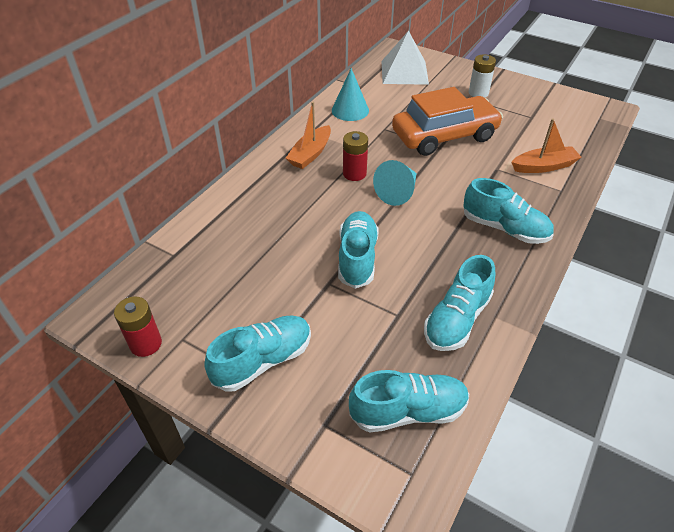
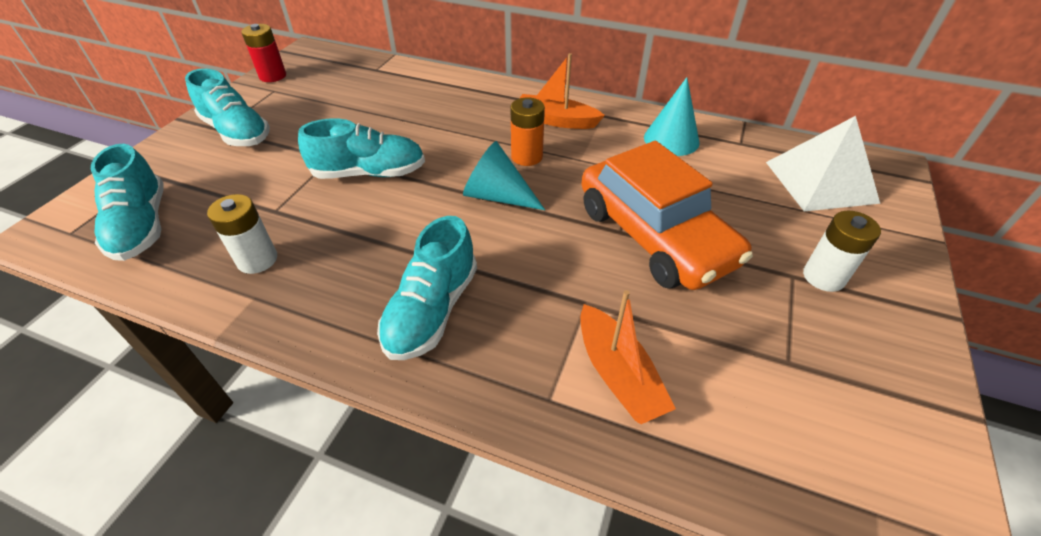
camera: 80 degrees right, 0 degrees up
(354, 173) = (527, 156): red battery -> orange battery
(457, 319) = (257, 260): turquoise shoe -> white battery

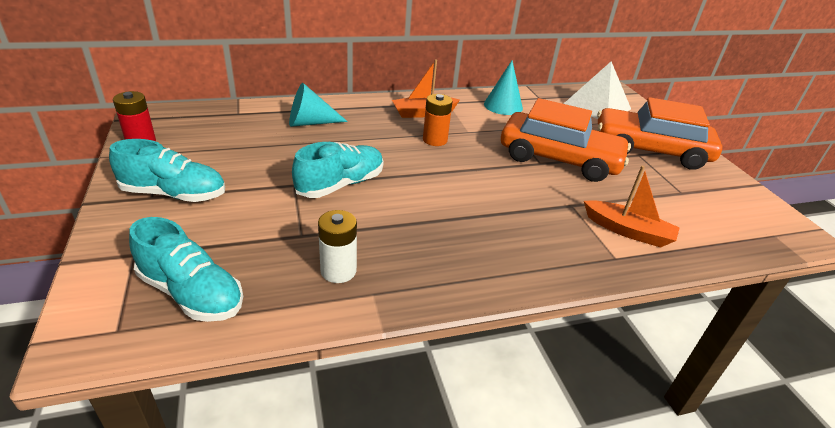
camera: 40 degrees left, 10 degrees down
(432, 310) = (499, 246): turquoise shoe -> none
(497, 196) = (448, 168): turquoise cone -> turquoise cone (310, 123)
(823, 277) = (650, 150): white battery -> orange car

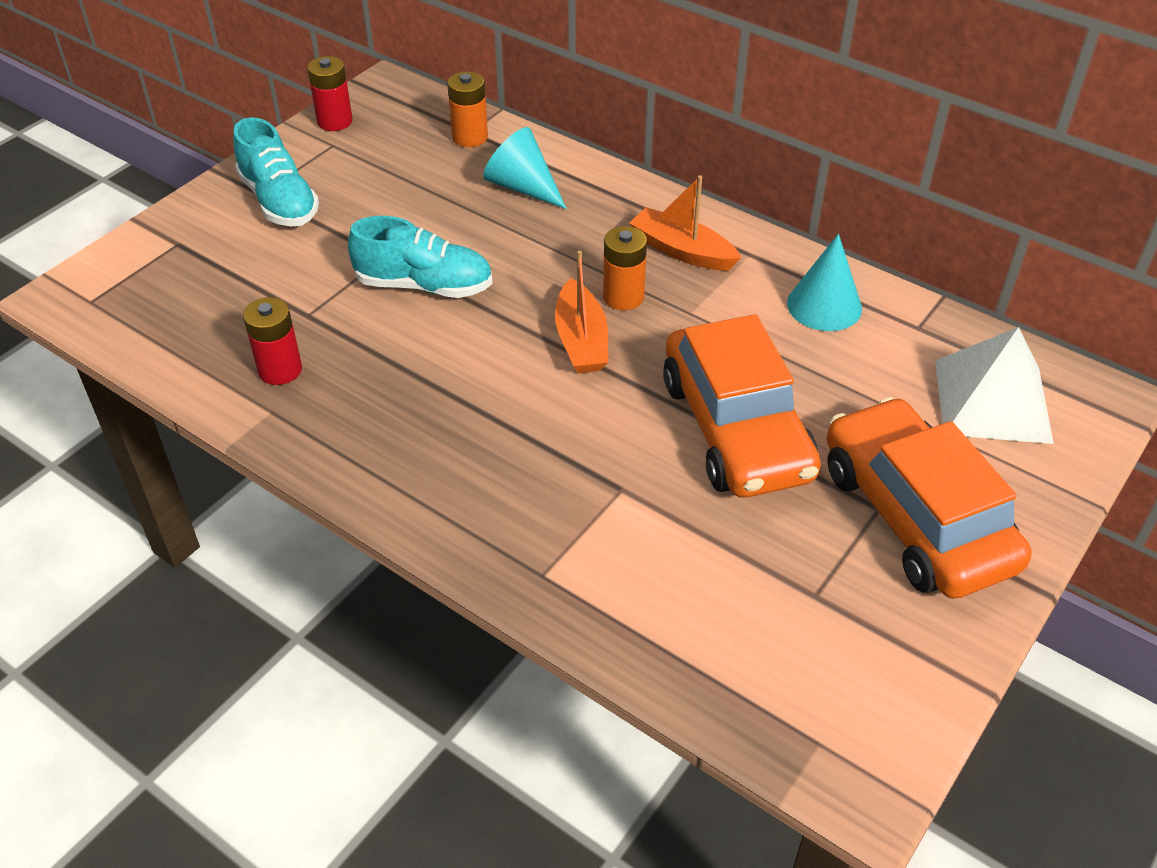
camera: 55 degrees right, 10 degrees up
(191, 293) = (163, 307): turquoise shoe -> none
(243, 115) = (470, 137): none -> orange battery
(338, 271) = (280, 370): white battery -> red battery
(628, 231) = (622, 567): orange boat -> orange boat (581, 340)

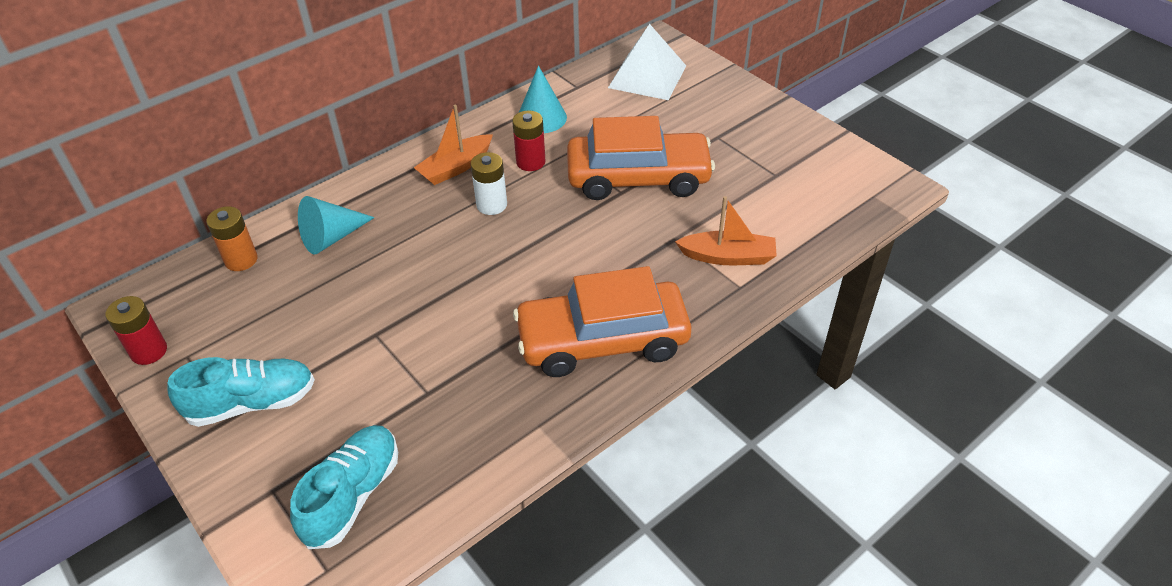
camera: 75 degrees left, 0 degrees up
(280, 370) = (490, 416): red battery -> red battery (530, 162)
(424, 285) = (426, 312): turquoise shoe -> turquoise shoe (352, 495)
(581, 340) = (528, 233): orange boat -> orange boat (728, 257)
(623, 297) = (491, 205): orange battery -> white battery
(915, 516) = (727, 125): orange car -> orange car (602, 341)

